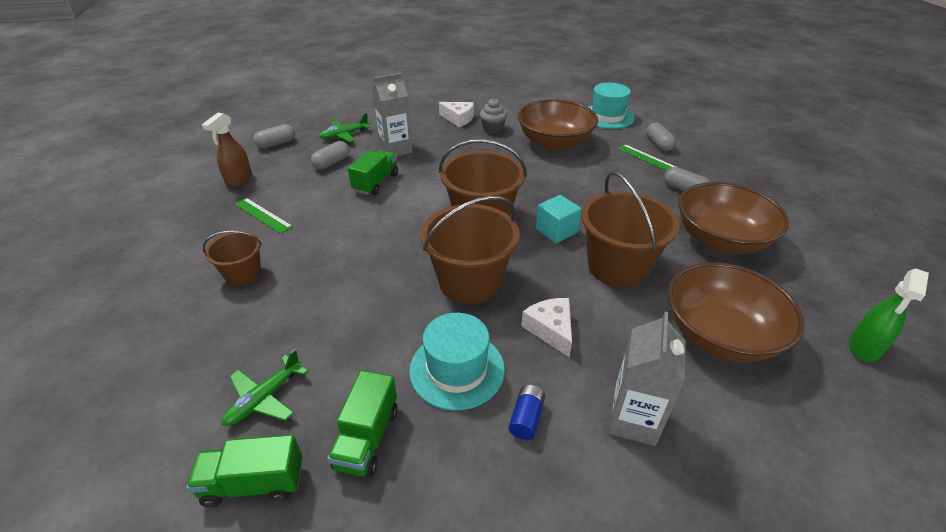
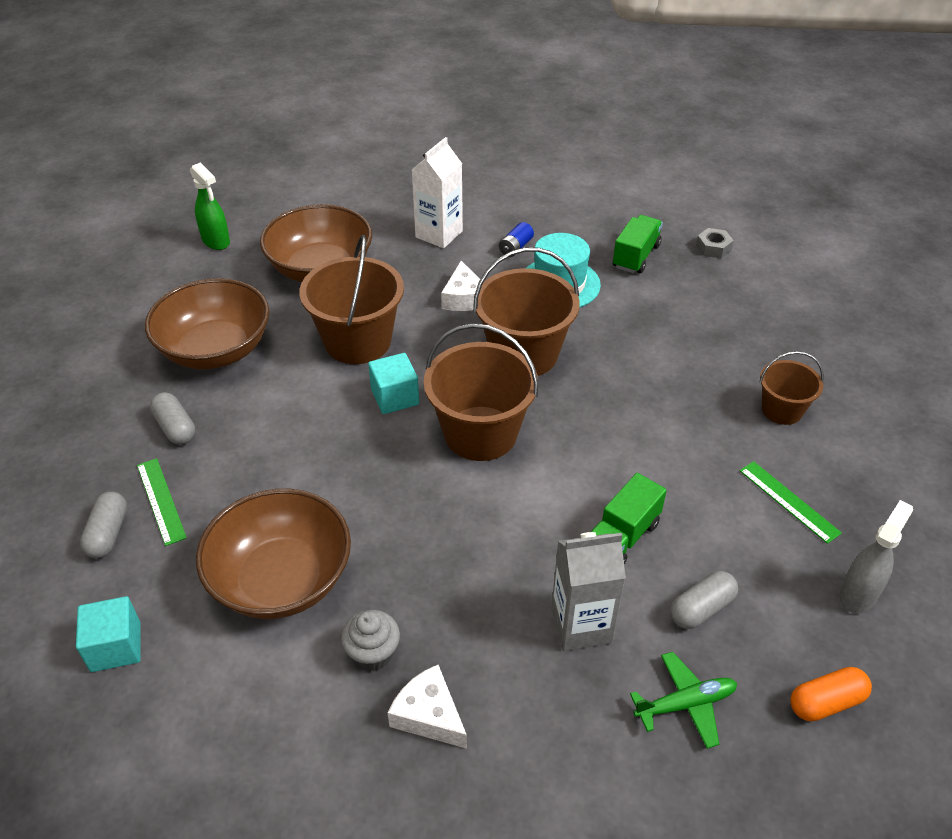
camera: 165 degrees left, 5 degrees up
(239, 180) = (858, 594): brown spray bottle -> grey spray bottle
(254, 483) = (713, 248): green truck -> grey nut
(264, 398) = (720, 292): green plane -> none
(276, 144) = (826, 702): grey capsule -> orange capsule
(607, 116) = (116, 647): turquoise hat -> turquoise cube
(633, 420) = (439, 234): grey carton -> white carton
(863, 348) = (216, 241): green spray bottle -> green spray bottle turned 90 degrees clockwise

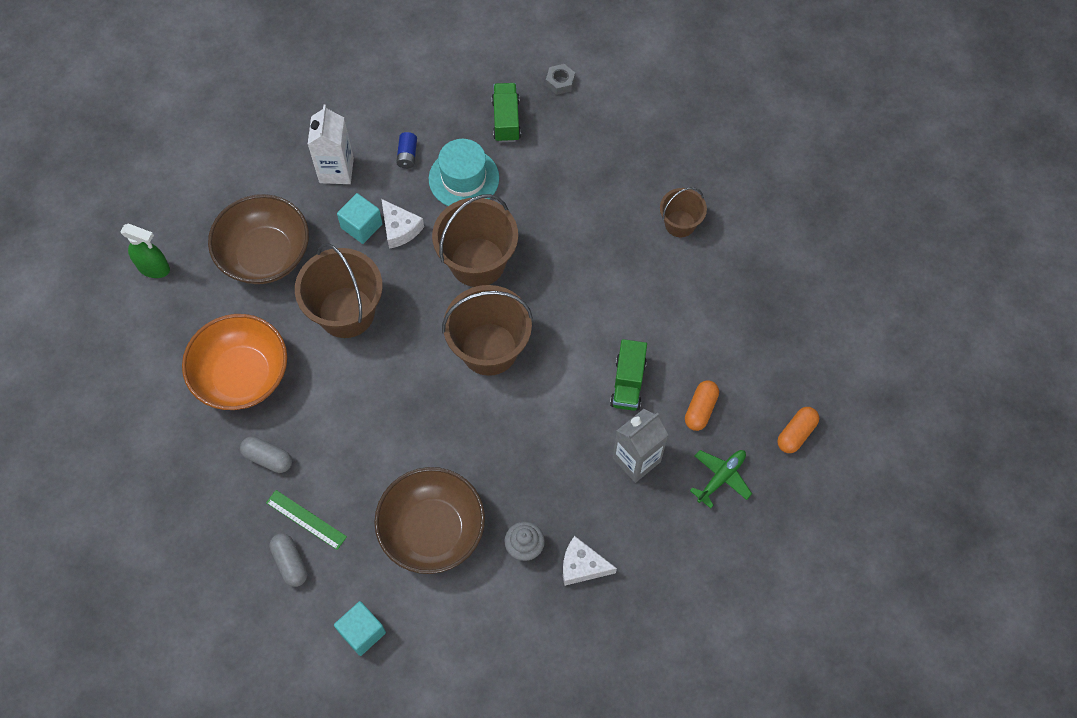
camera: 30 degrees left, 20 degrees up
(216, 349) = (242, 375): brown bowl -> orange bowl
(395, 397) = (409, 349): turquoise cube -> turquoise cube (361, 226)
(701, 609) = (700, 409): grey capsule -> orange capsule
(788, 501) = (716, 300): green ruler -> none
(858, 594) = (785, 349): grey spray bottle -> none

